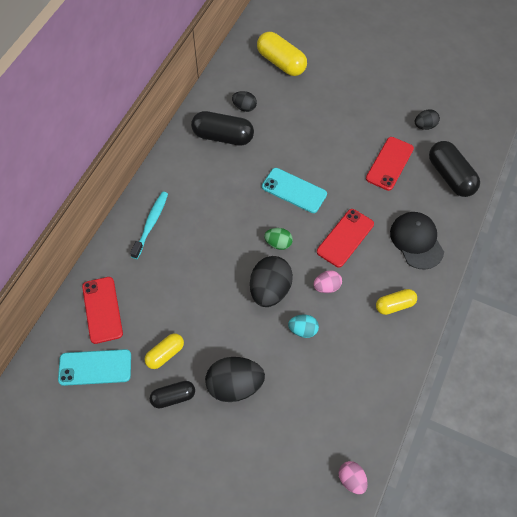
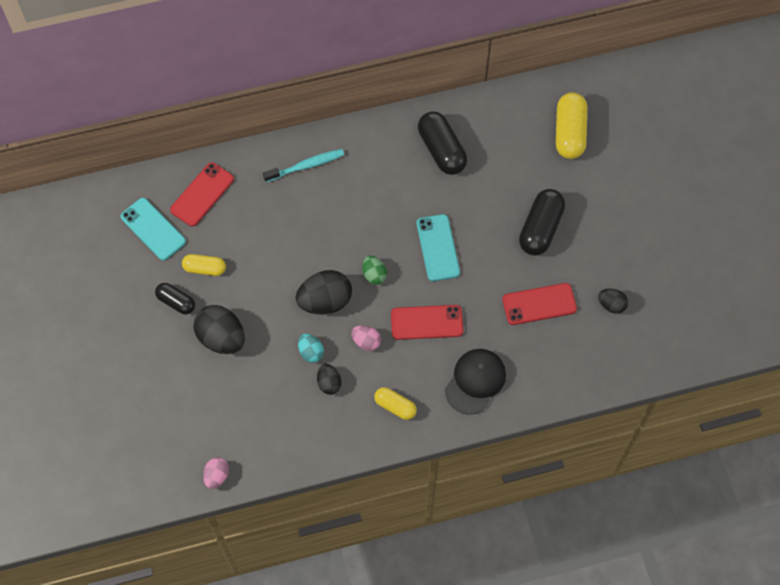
camera: 50 degrees right, 5 degrees up
(244, 107) = (489, 142): black egg -> black egg (329, 383)
(450, 176) = (572, 364): black capsule -> black capsule (540, 228)

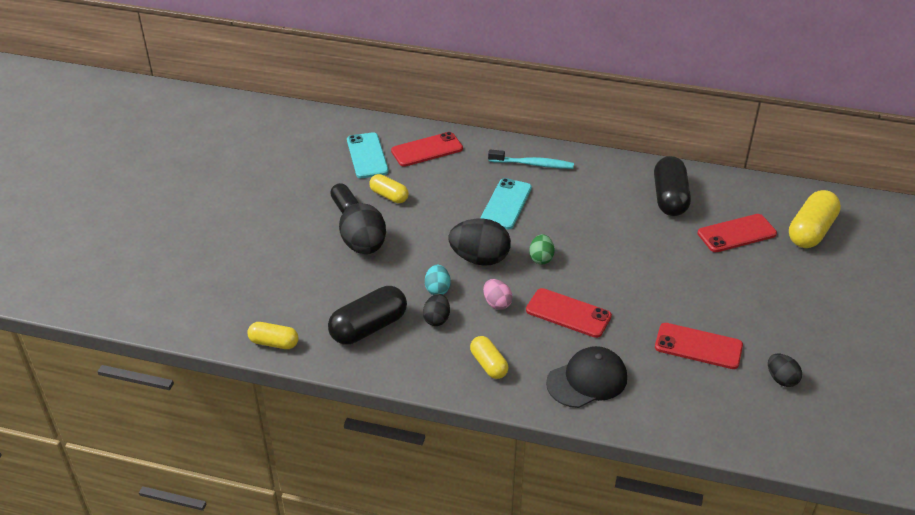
camera: 30 degrees right, 25 degrees down
(217, 476) = (274, 343): pink egg -> yellow capsule
(437, 248) = (618, 263): turquoise phone -> turquoise phone (506, 204)
(514, 165) = (736, 234): none -> red phone
(540, 228) = (736, 289): black capsule -> black capsule (368, 327)

